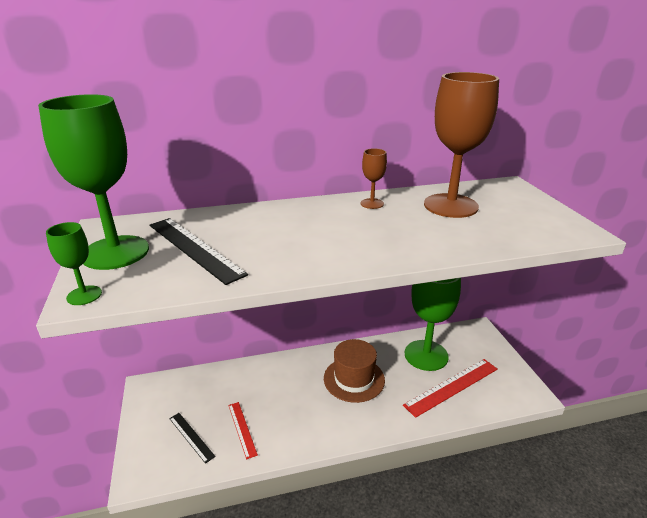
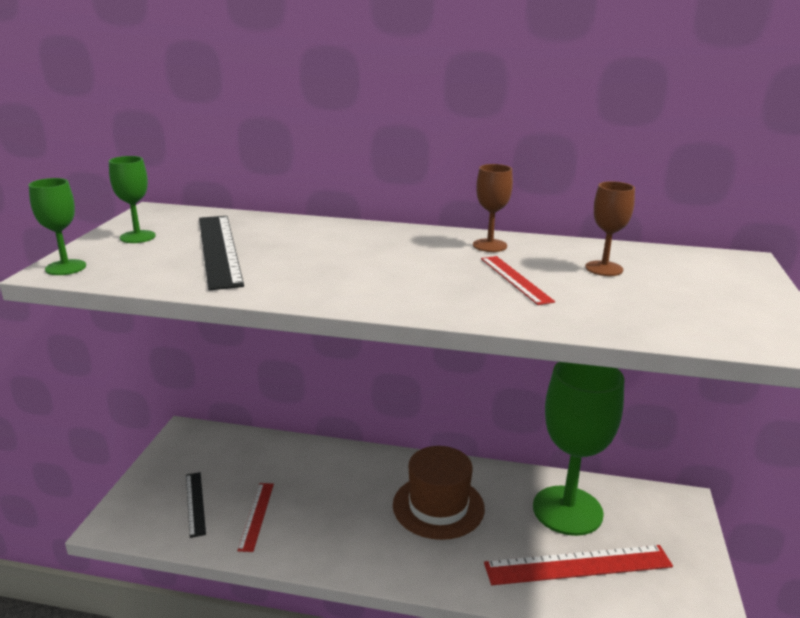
camera: 25 degrees right, 5 degrees down
(115, 252) = (137, 237): green goblet -> green goblet, size x0.44
(412, 225) = (515, 279): none -> red ruler
(450, 206) = (604, 268): brown goblet -> brown goblet, size x0.44

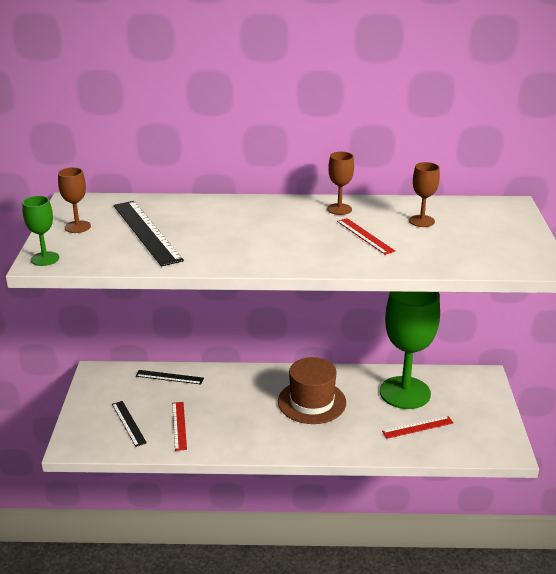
camera: 10 degrees left, 5 degrees up
(137, 237) = (77, 227): green goblet -> brown goblet
(269, 449) = (169, 377): none -> black ruler
(578, 565) = (418, 427): red ruler -> red ruler, size x0.56

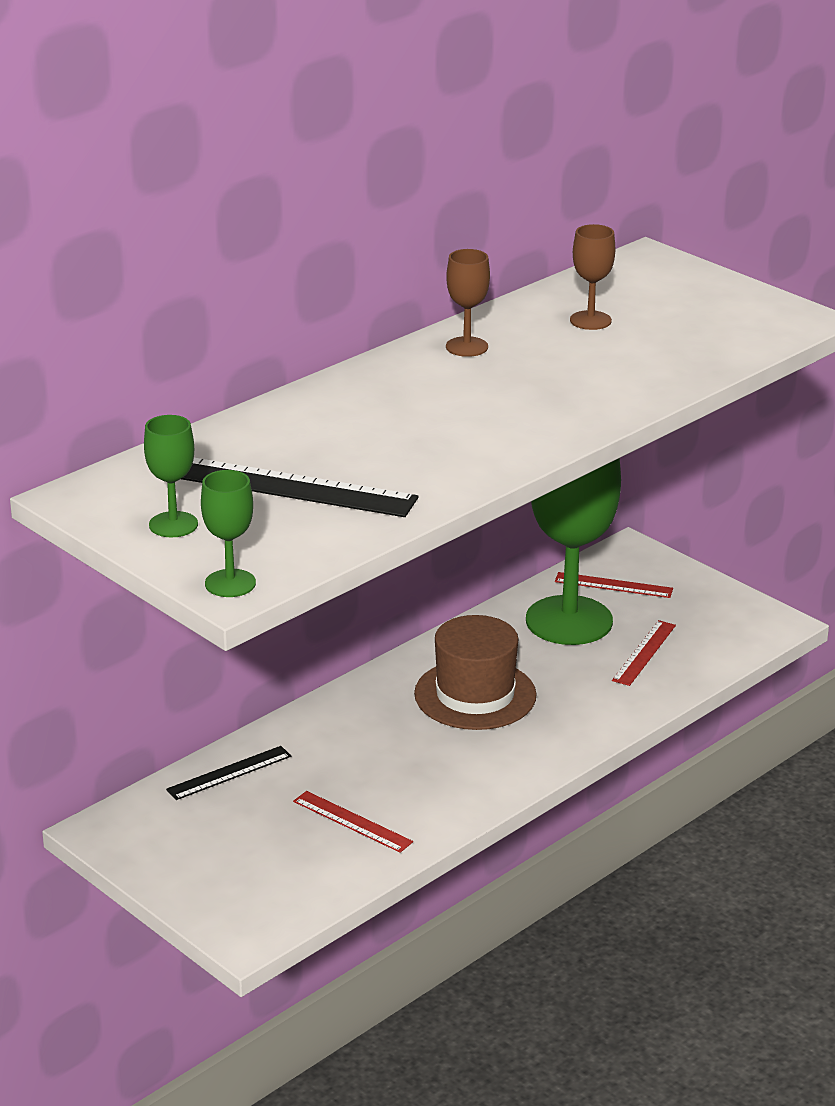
camera: 45 degrees left, 0 degrees up
(77, 227) = (173, 525): brown goblet -> green goblet
(128, 423) = (277, 860): black ruler -> none
(365, 236) = (564, 367): red ruler -> red ruler (613, 585)

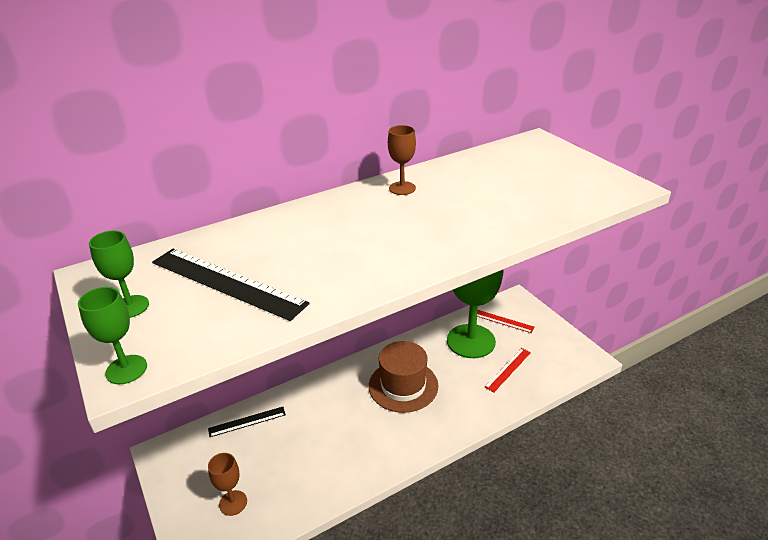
camera: 15 degrees right, 5 degrees up
(352, 821) = (299, 472): red ruler -> none
(590, 320) = (487, 177): brown goblet -> brown goblet (233, 503)

